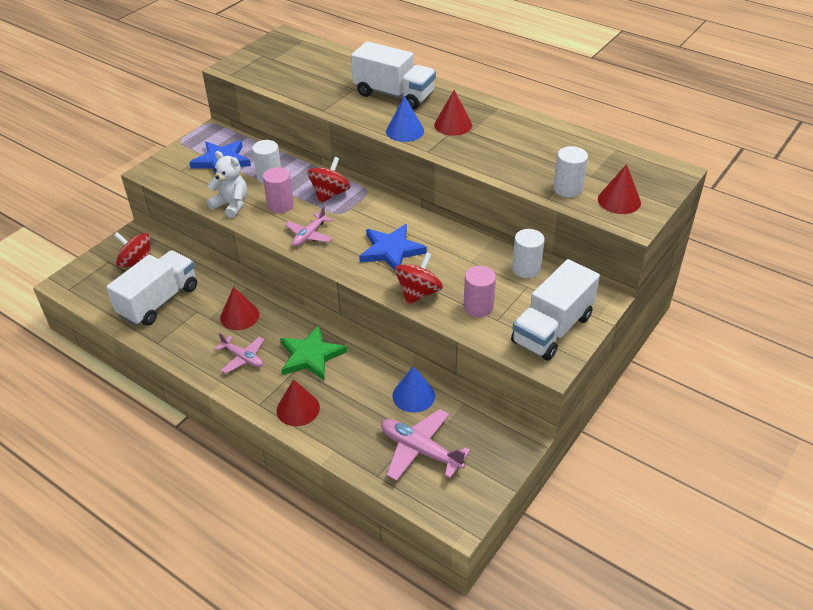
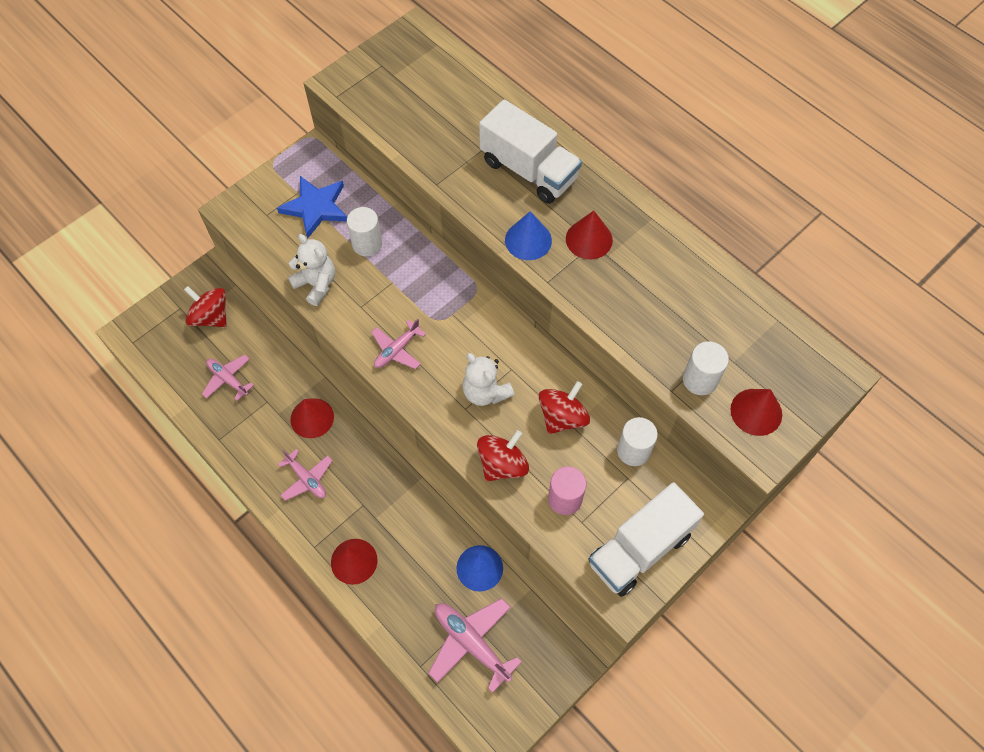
camera: 10 degrees right, 20 degrees up
(159, 301) = (228, 379): white truck -> pink plane
(280, 205) = (372, 294): pink cylinder -> none
(310, 356) = (379, 490): green star -> none
(330, 194) = (432, 286): red spinning top -> red spinning top (562, 417)
(391, 250) = (485, 392): blue star -> white teddy bear

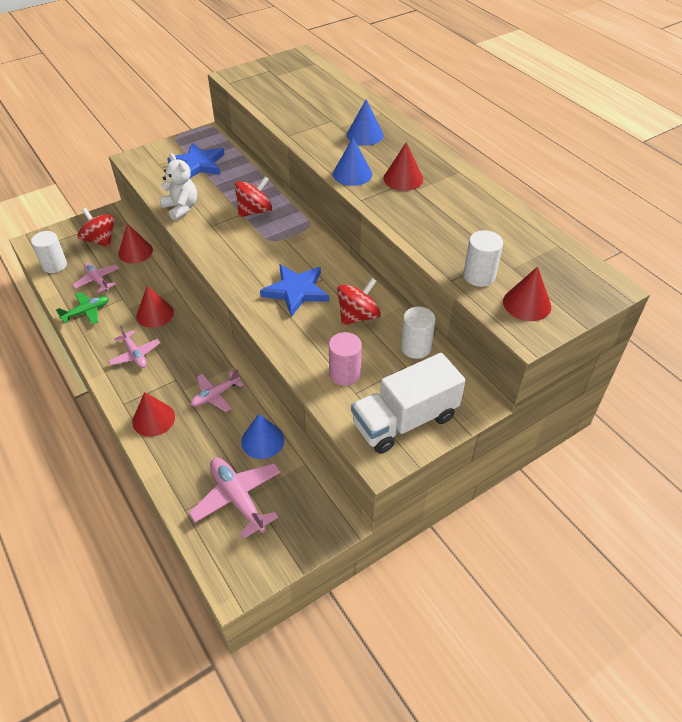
camera: 10 degrees right, 15 degrees down
(230, 428) = (86, 312): none -> green plane
(260, 328) = (135, 252): none -> red cone
(367, 244) = (230, 189): white cylinder -> white cylinder (54, 265)
(397, 350) = (231, 255): pink plane -> pink plane (215, 395)
(485, 392) = (296, 291): white teddy bear -> blue star
(502, 464) = (296, 342): red spinning top -> red spinning top (255, 211)
(528, 170) = (365, 135): white truck -> blue cone

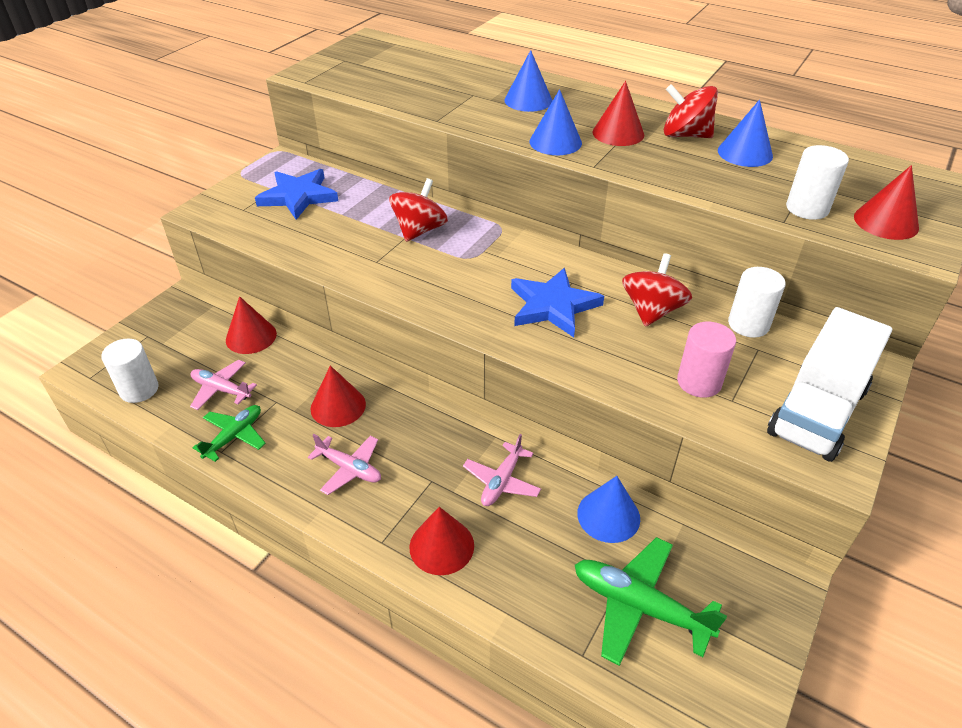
camera: 25 degrees left, 5 degrees down
(100, 240) = (188, 337): red spinning top -> red spinning top (685, 135)
(181, 208) = (318, 252): white teddy bear -> none
(237, 498) = (639, 606): pink plane -> green plane
(480, 220) = (745, 153): none -> blue cone

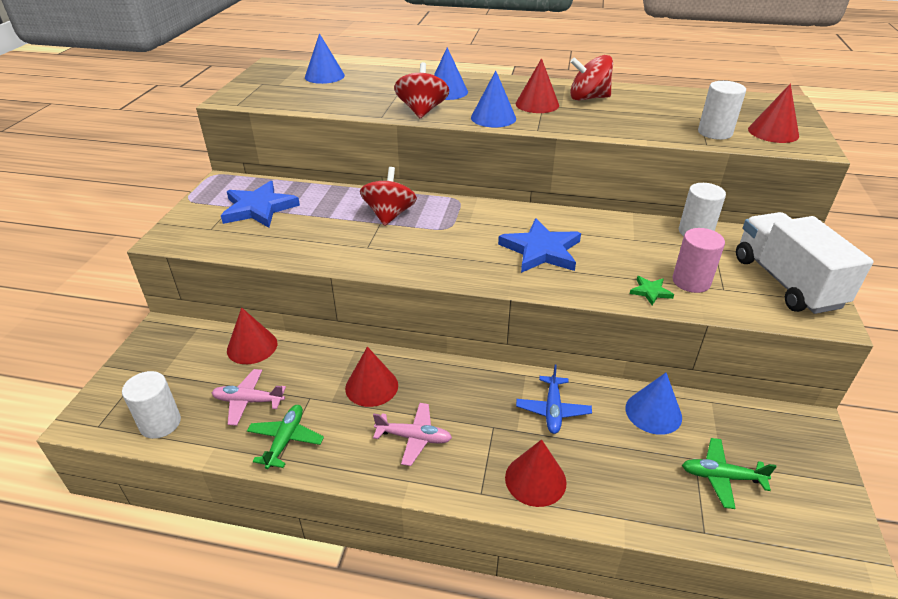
camera: 20 degrees left, 5 degrees down
(502, 481) = (553, 410): pink plane -> blue plane
(639, 606) = (721, 477): green plane -> green plane, size x0.64
(642, 382) = (650, 292): none -> green star
(652, 311) = (619, 238): red spinning top -> red spinning top (422, 111)
(745, 153) = (641, 103): blue cone -> blue cone (324, 76)
(817, 411) = (786, 282): white truck -> white truck turned 150 degrees clockwise

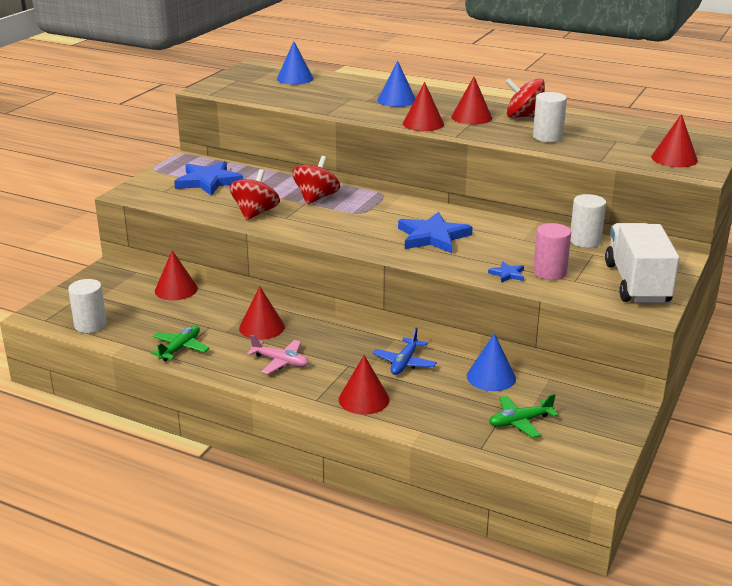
camera: 15 degrees right, 10 degrees down
(248, 401) = (160, 322): pink plane -> none
(422, 111) = (364, 113): red spinning top -> red spinning top (255, 213)
(493, 118) = (423, 123): blue cone -> red cone
(650, 292) = (507, 274): green star -> blue star
(715, 133) = (617, 153): white cylinder -> white cylinder (547, 137)
(721, 477) = (520, 422): green plane -> green plane turned 45 degrees counterclockwise

